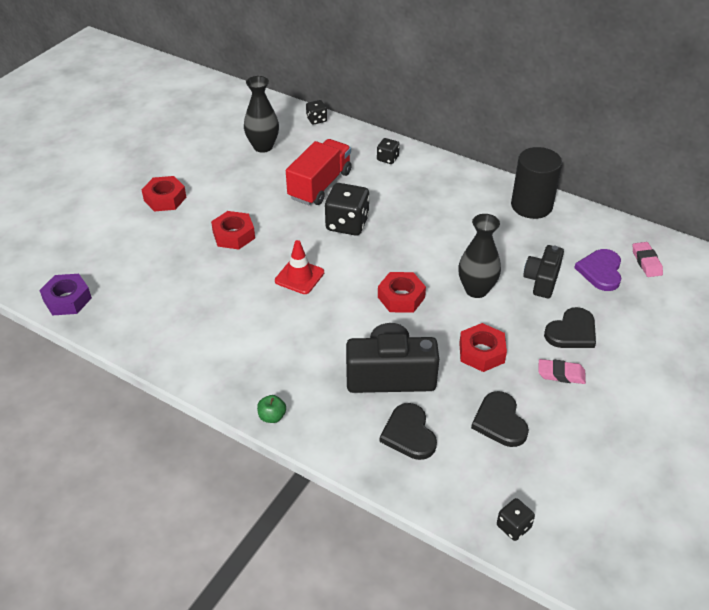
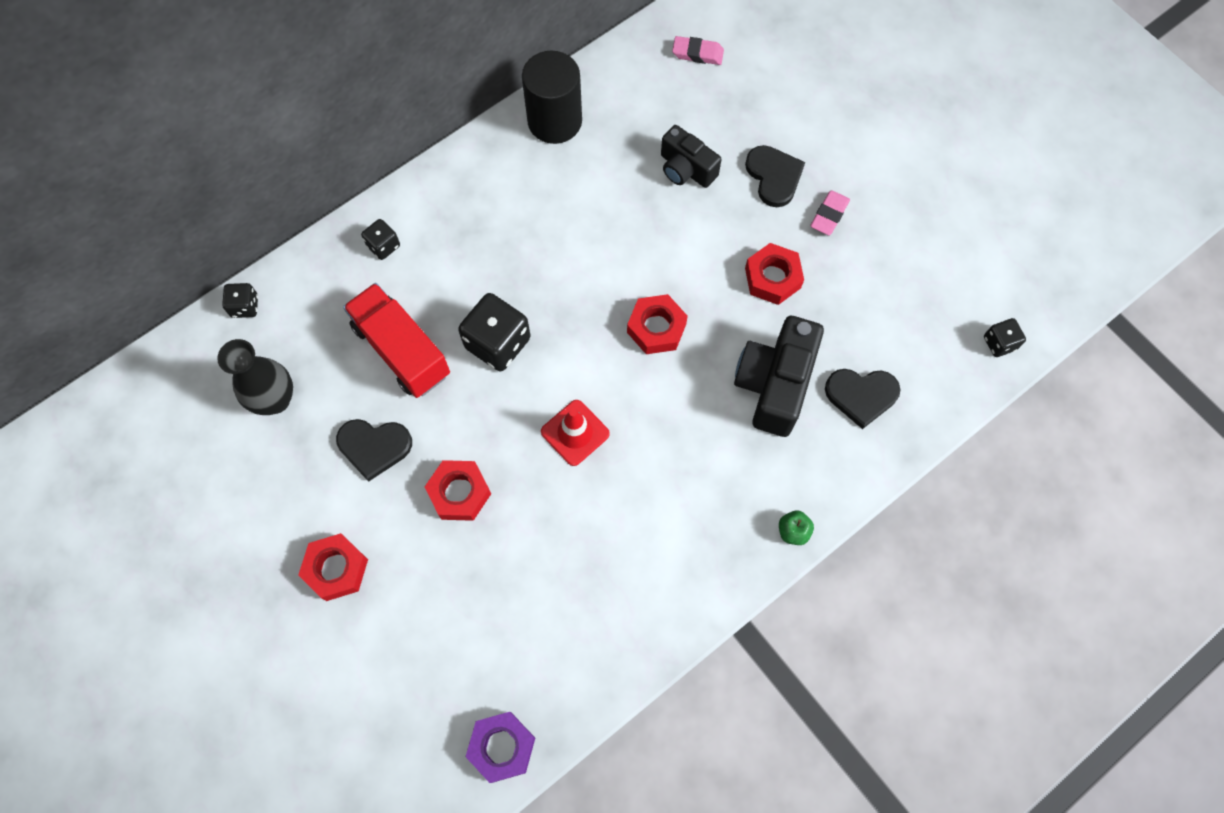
camera: 70 degrees left, 25 degrees up
(476, 290) = (675, 242): black vase -> none
(500, 421) = (872, 301): black heart -> black heart (374, 447)
(600, 271) = (694, 104): purple heart -> none

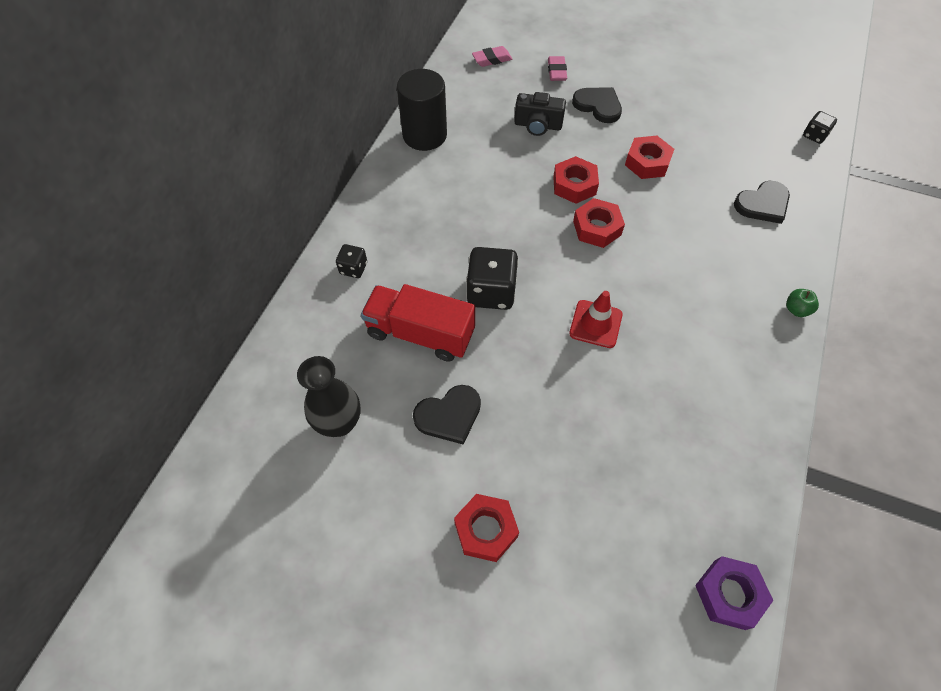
camera: 30 degrees left, 10 degrees down
(245, 306) = (265, 365): black dice -> none
(459, 493) = (542, 413): red nut -> red nut (574, 185)
(774, 384) = (703, 224): black camera -> none
(829, 215) = (651, 112): pink eraser -> pink eraser (556, 71)

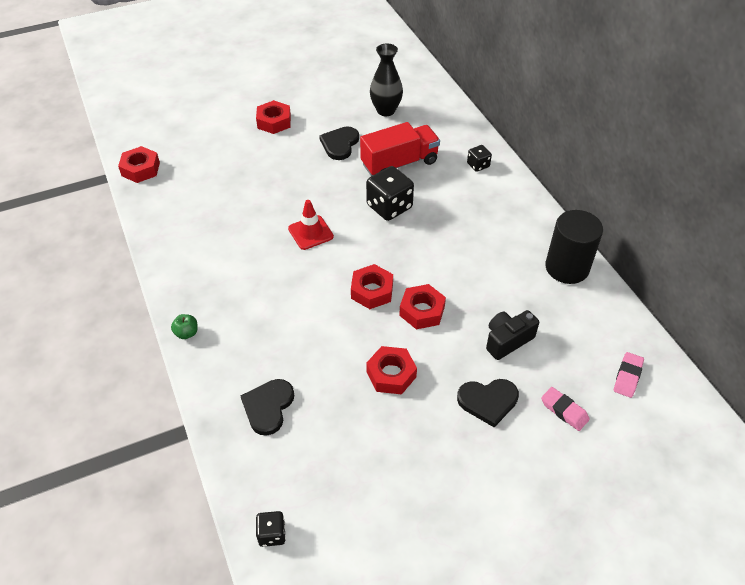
camera: 135 degrees right, 10 degrees down
(729, 594) = (140, 169): purple nut -> red nut

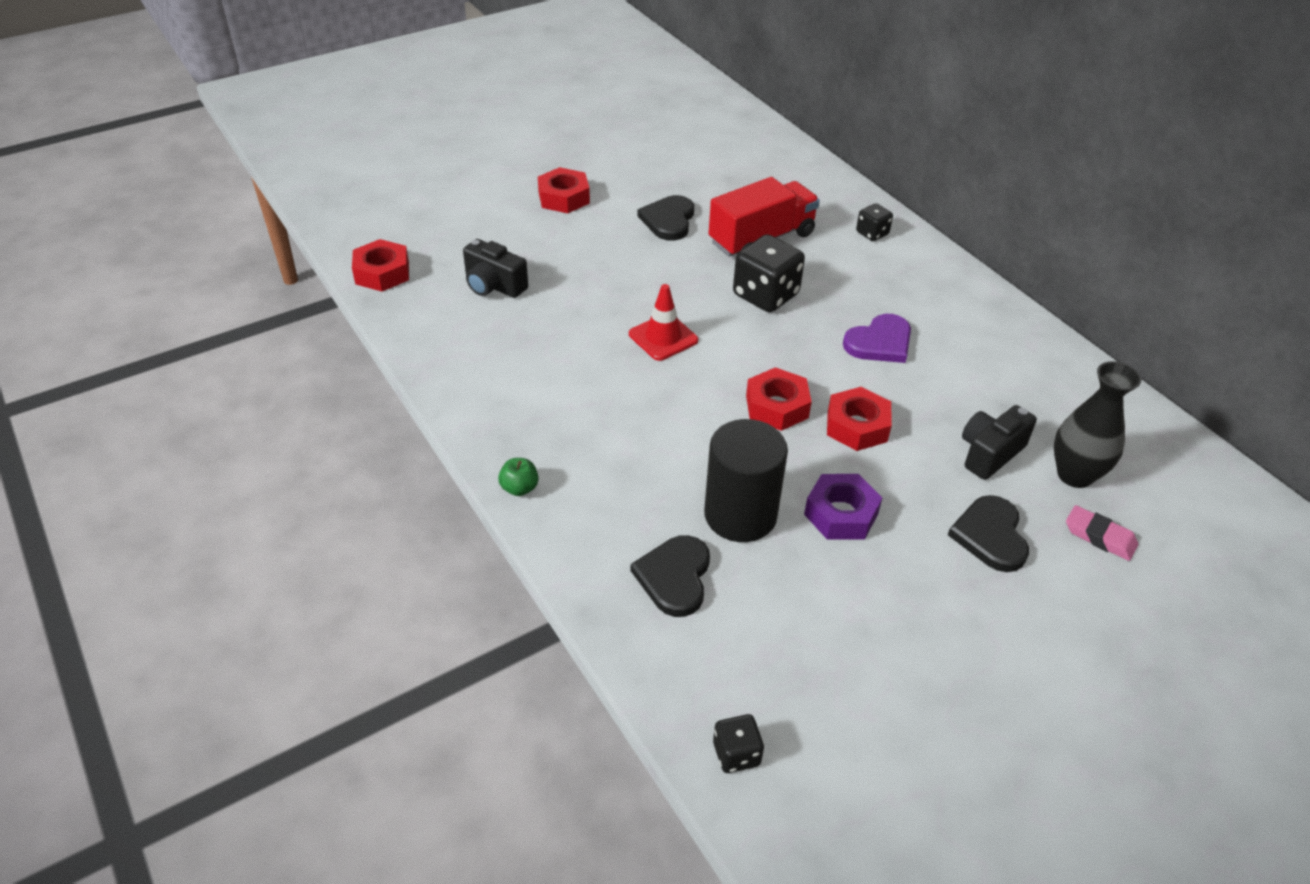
camera: 10 degrees left, 5 degrees down
(210, 184) = (493, 285): none -> black camera
(386, 110) = (720, 173): black vase -> black vase (1075, 475)
(391, 374) = (841, 514): red nut -> purple nut
(457, 249) = (880, 342): none -> purple heart
(488, 401) = (990, 536): black heart -> black heart turned 105 degrees clockwise
(567, 267) = (1038, 353): black cylinder -> black cylinder (740, 515)
(627, 377) = (1169, 484): pink eraser -> none

